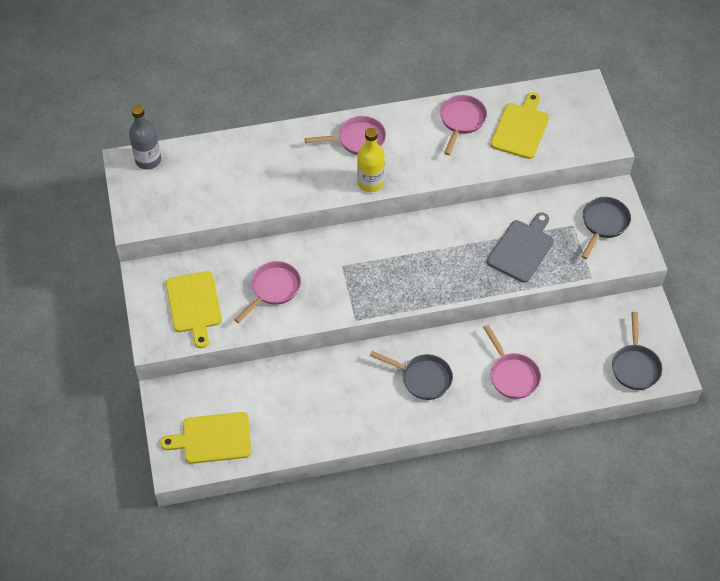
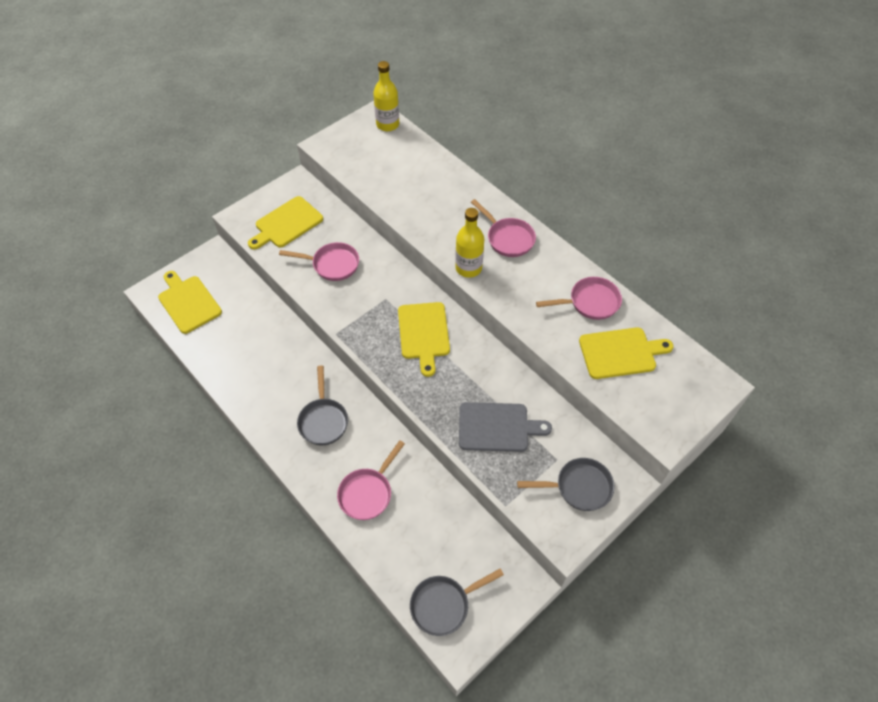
camera: 60 degrees right, 0 degrees up
(148, 160) = (387, 124): grey bottle -> yellow bottle
(399, 255) = (424, 333): none -> yellow cutting board

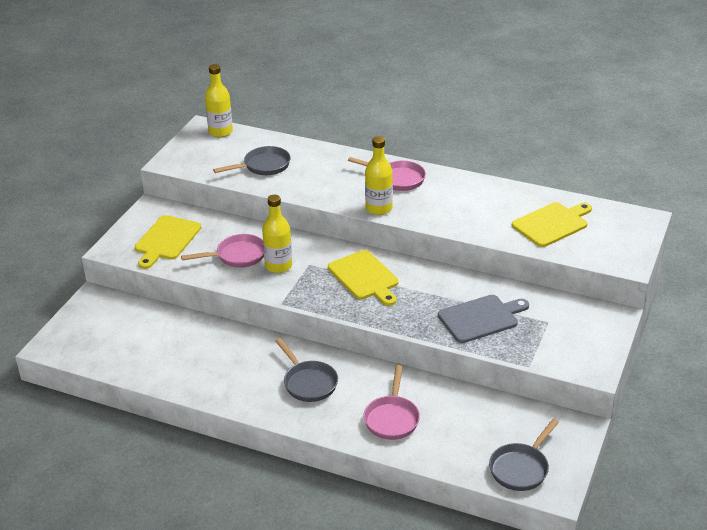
camera: 25 degrees left, 20 degrees down
(188, 302) = (97, 342): yellow cutting board -> none
(359, 290) = (278, 266): none -> yellow bottle
(579, 487) = (580, 333): grey pan -> grey pan (263, 166)
(590, 302) = (501, 200): pink pan -> none

